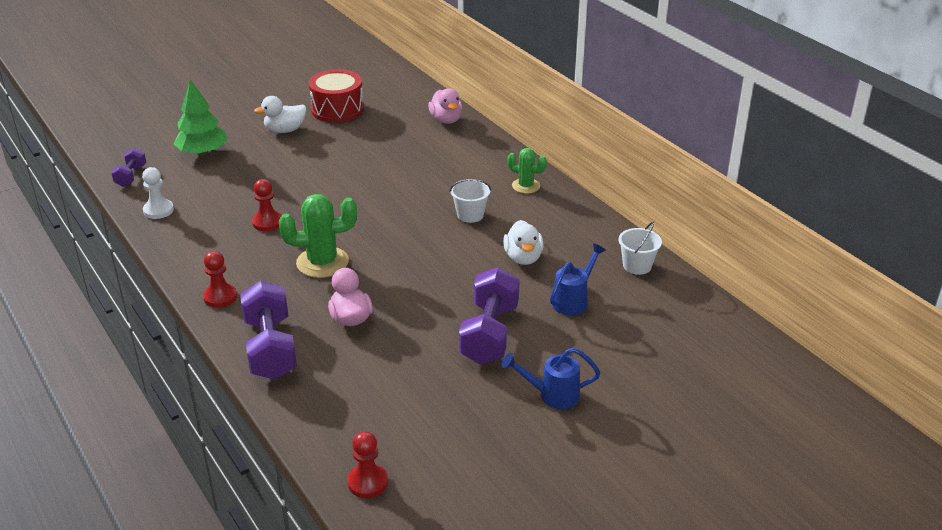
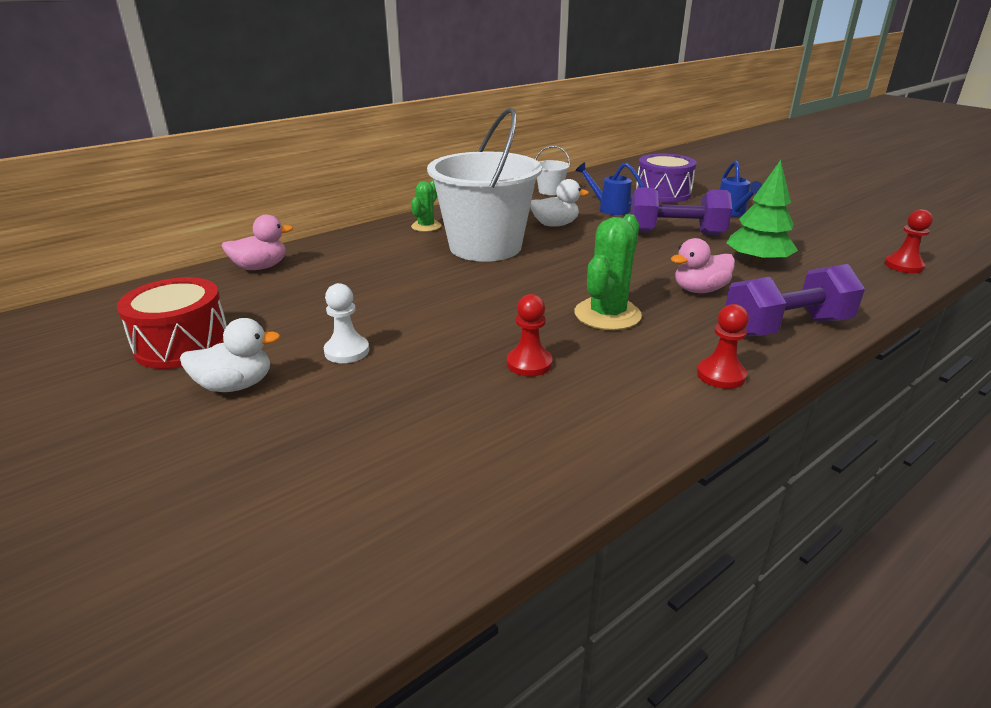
camera: 95 degrees left, 5 degrees down
(131, 176) = (380, 566): purple dumbbell -> none
(158, 210) = (516, 486): white pawn -> white pawn (347, 351)
(202, 152) = (291, 471): green tree -> green tree (757, 262)
(285, 130) = (235, 385): white duck -> white duck turned 75 degrees counterclockwise
(322, 262) = (607, 314): green cactus -> green cactus turned 45 degrees clockwise
(470, 215) = (485, 247): white bucket -> white bucket, size x2.47
(631, 353) = (663, 193): none -> purple drum

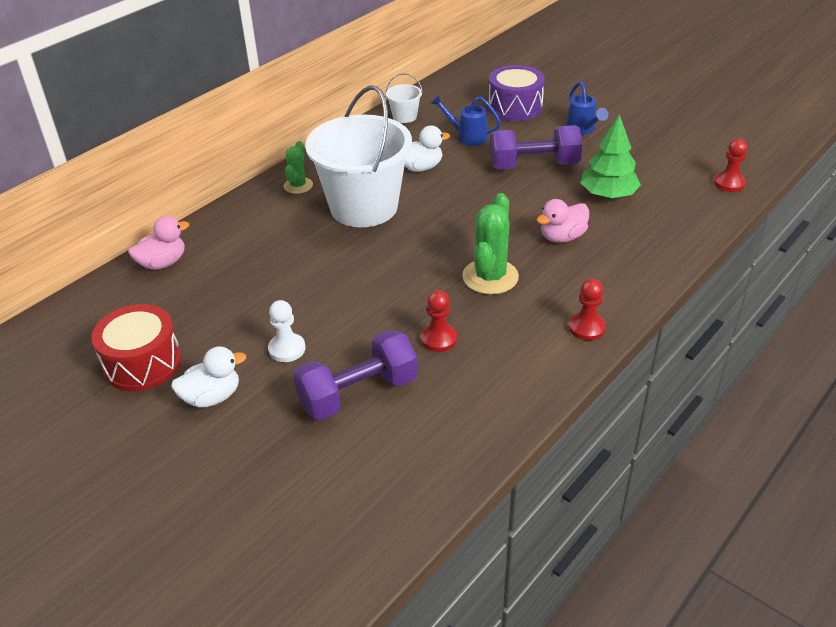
camera: 10 degrees left, 10 degrees up
(786, 327) = (634, 270): purple dumbbell -> purple dumbbell (358, 393)

